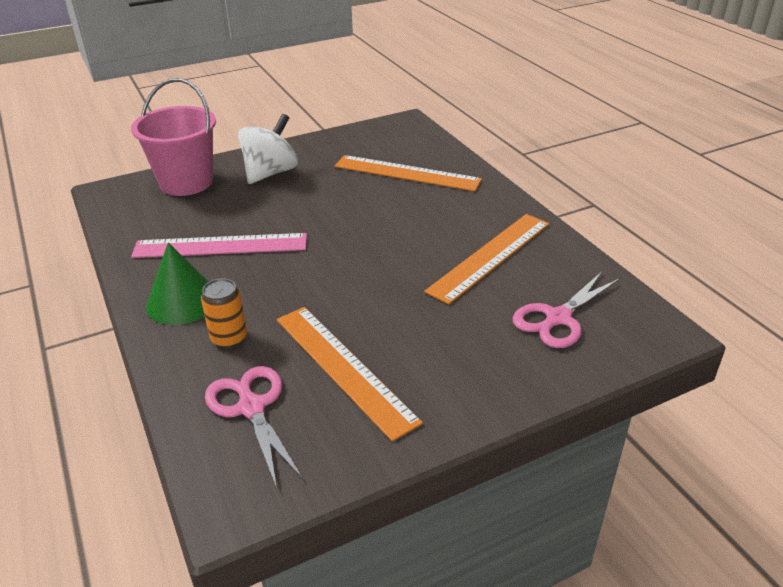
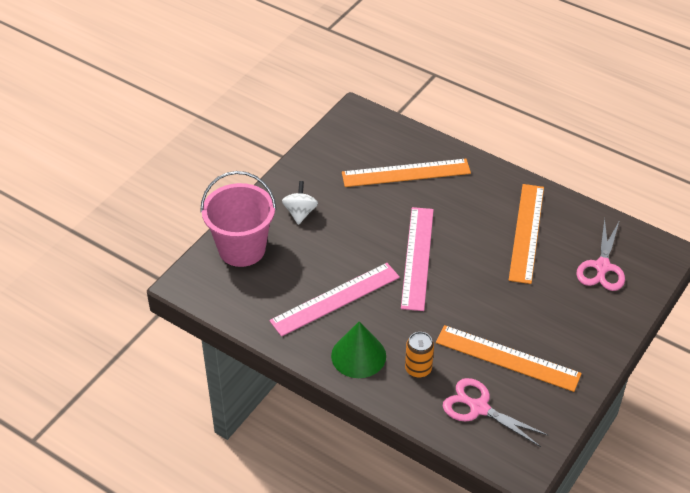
camera: 30 degrees left, 10 degrees up
(270, 173) = (300, 213): white spinning top -> white spinning top, size x0.63
(343, 240) = (417, 257): none -> pink ruler

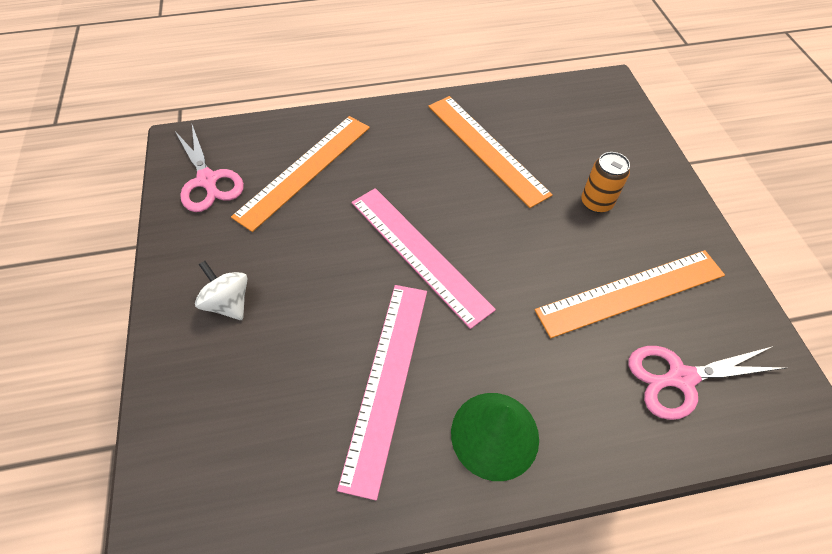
camera: 45 degrees left, 10 degrees up
(242, 249) = (196, 414): pink bucket -> none
(418, 369) = (572, 388): orange can -> orange can (596, 202)
(602, 267) = (584, 134): pink scissors -> pink scissors (207, 180)

